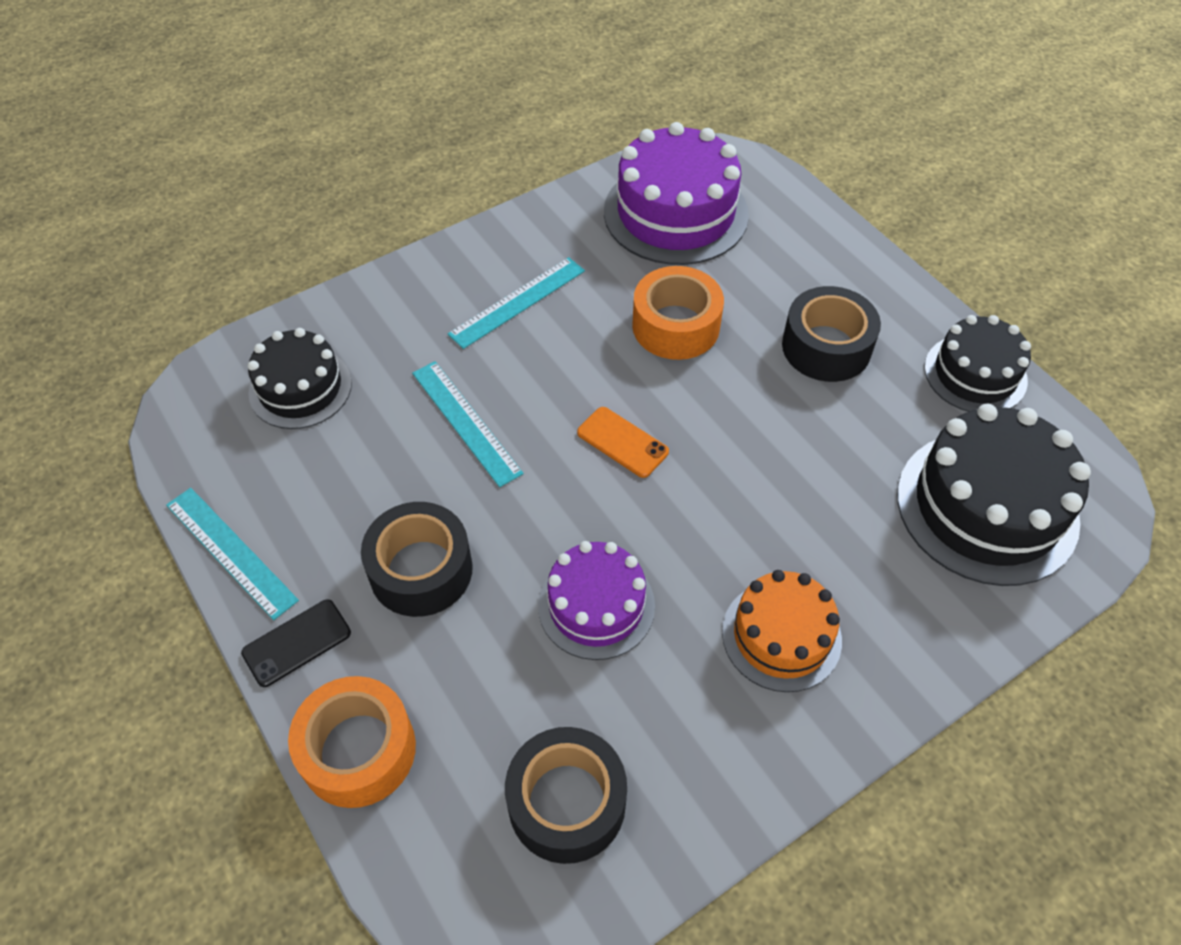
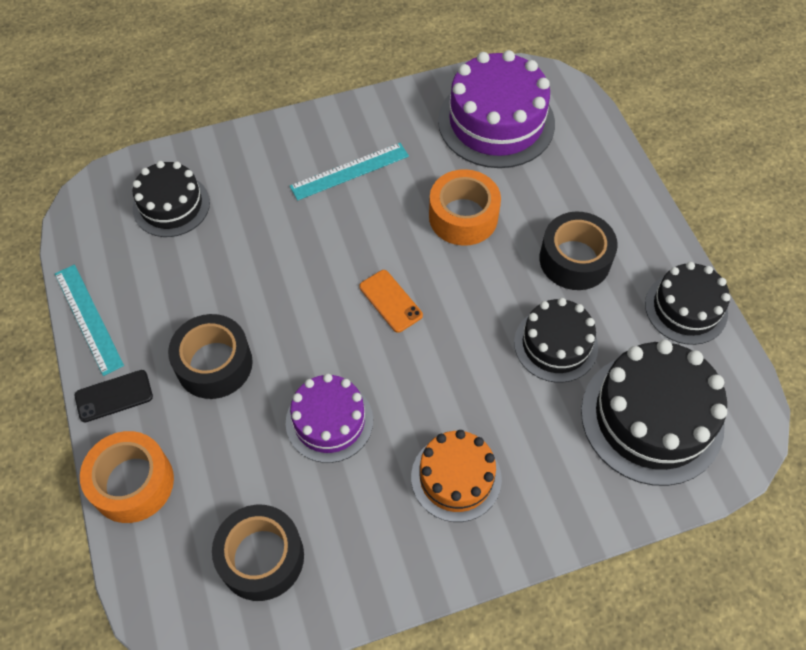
camera: 15 degrees right, 5 degrees up
(465, 422) = (281, 259): turquoise ruler -> none
(841, 448) = (555, 344): none -> black cake

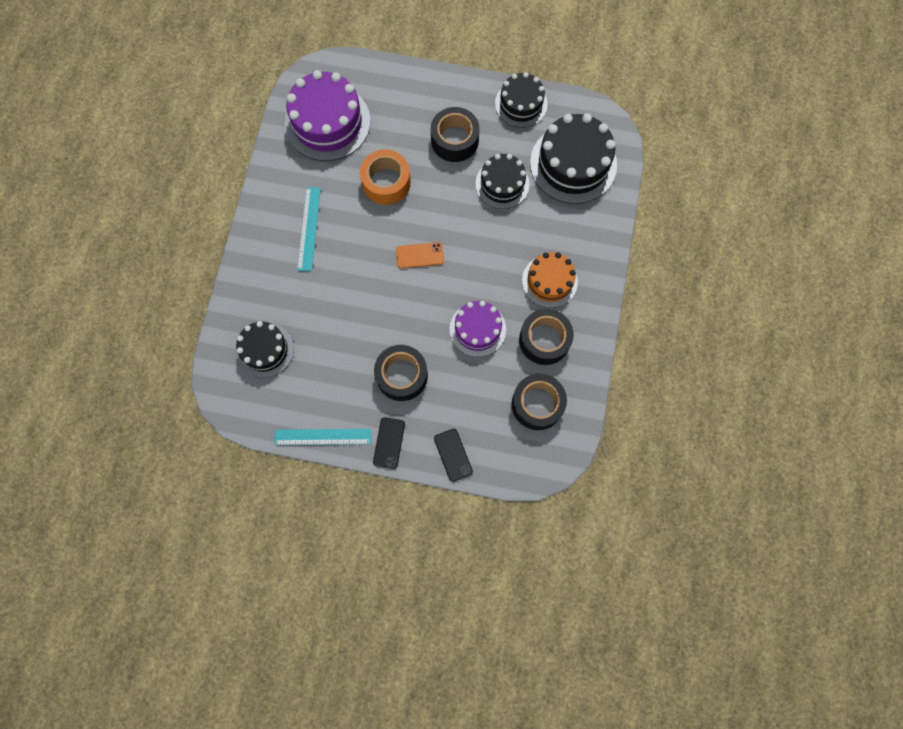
camera: 60 degrees left, 15 degrees up
(132, 483) = (453, 455): orange tape -> black phone
(363, 516) = (544, 340): none -> black tape

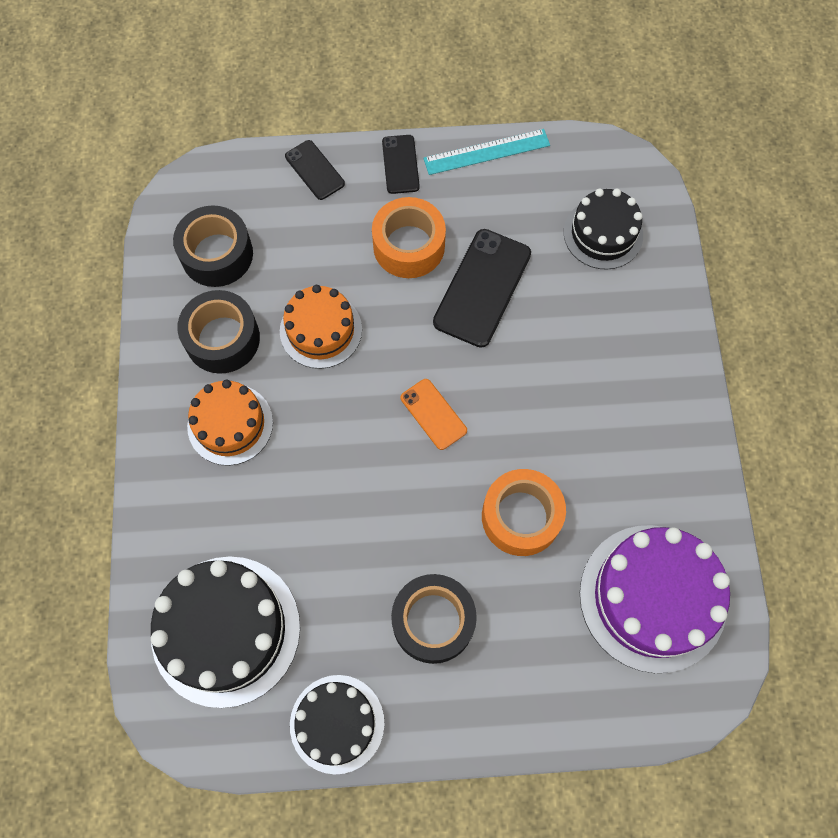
camera: 165 degrees right, 5 degrees down
(309, 228) = (611, 412): turquoise ruler -> none
(361, 331) = (482, 288): none -> black phone
(401, 375) = (409, 246): black tape -> orange tape
(420, 255) = (433, 414): orange phone -> orange phone turned 75 degrees clockwise
(477, 329) = (321, 330): purple cake -> orange cake
(502, 184) = (336, 562): black cake -> none

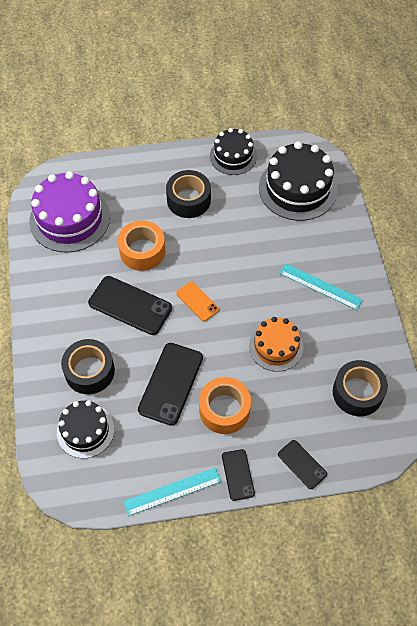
camera: 175 degrees right, 10 degrees down
(222, 339) = (338, 336): black tape -> black tape (89, 371)
(230, 424) = (320, 286): orange cake -> turquoise ruler
(541, 416) = (130, 305): none -> black phone

